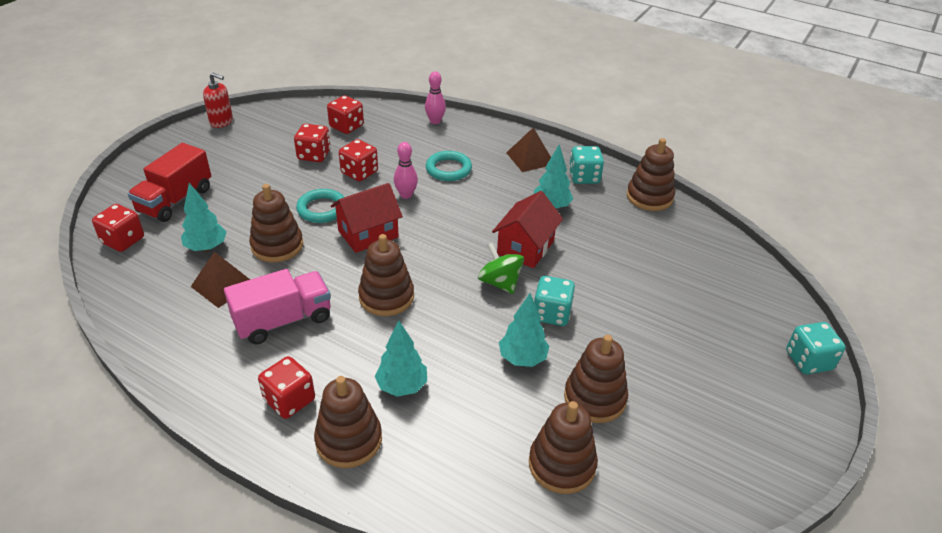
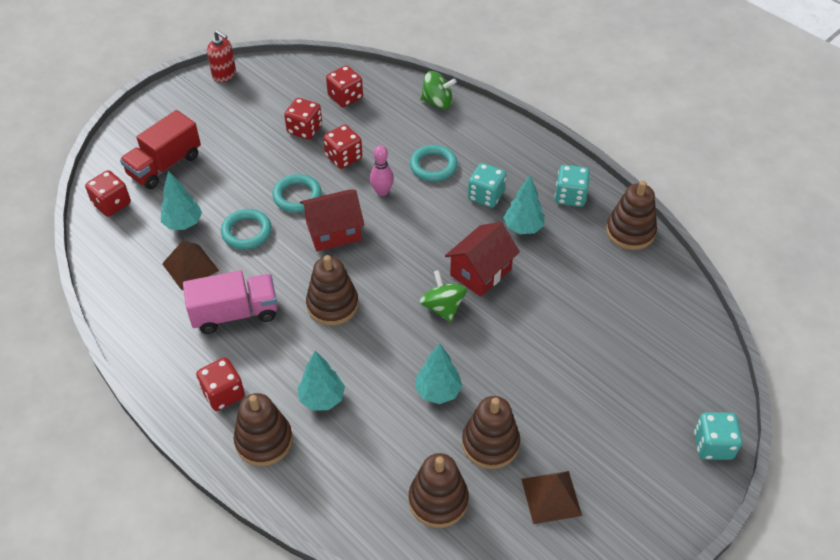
camera: 15 degrees right, 10 degrees up
(277, 246) = (246, 232): brown stacking toy -> turquoise ring
(435, 121) = (437, 102): pink bowling pin -> green spinning top
(530, 158) = (522, 164): brown pyramid -> brown pyramid (551, 497)
(551, 314) = (481, 350): turquoise dice -> turquoise dice (486, 196)

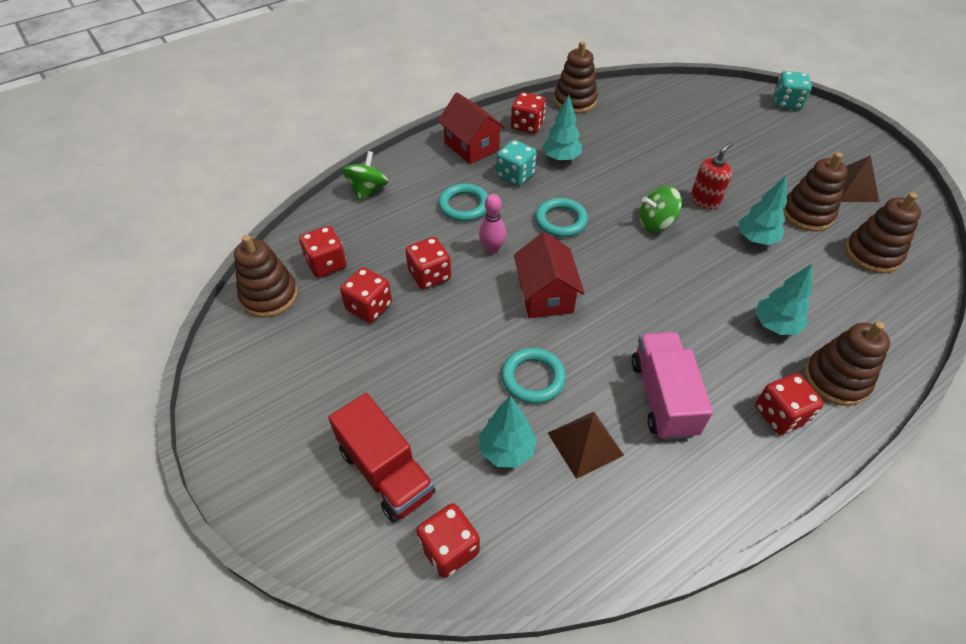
camera: 80 degrees left, 0 degrees up
(224, 75) = (221, 388): red soap dispenser -> red soap dispenser (705, 200)
(297, 196) = (482, 323): turquoise ring -> turquoise ring (560, 221)
(332, 305) = (651, 306): brown stacking toy -> brown stacking toy (269, 296)
(480, 272) = (613, 193): red house -> red house (471, 146)
(570, 196) = (527, 125): turquoise dice -> red dice

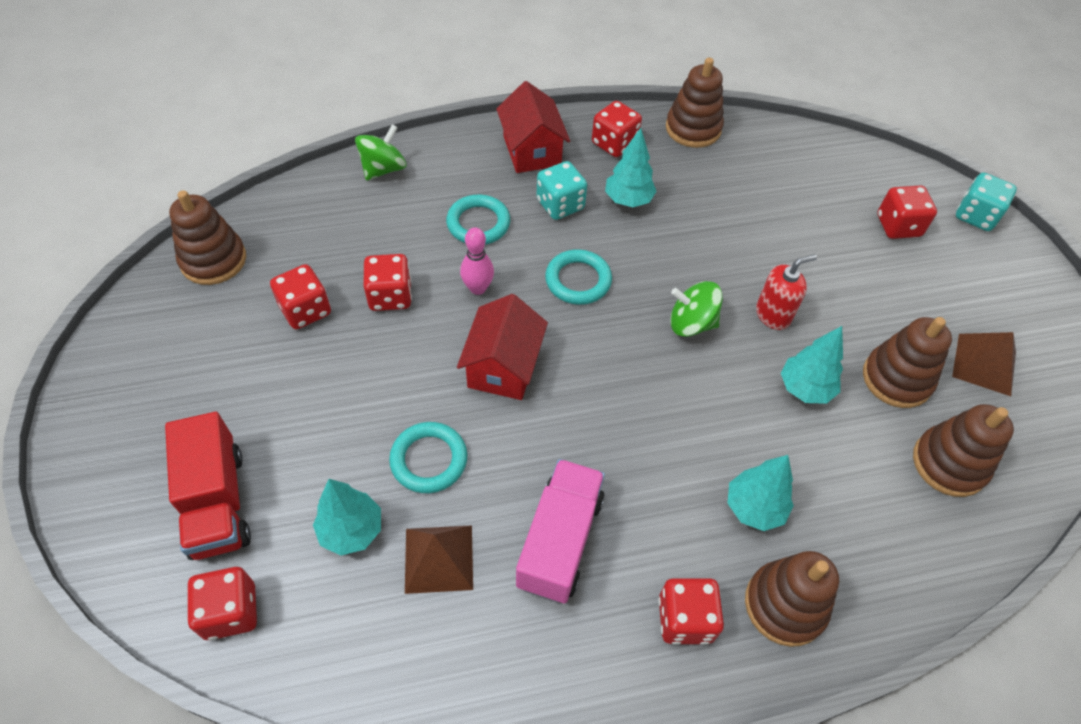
camera: 20 degrees right, 5 degrees up
(326, 264) = (290, 243): red dice -> red dice (898, 226)

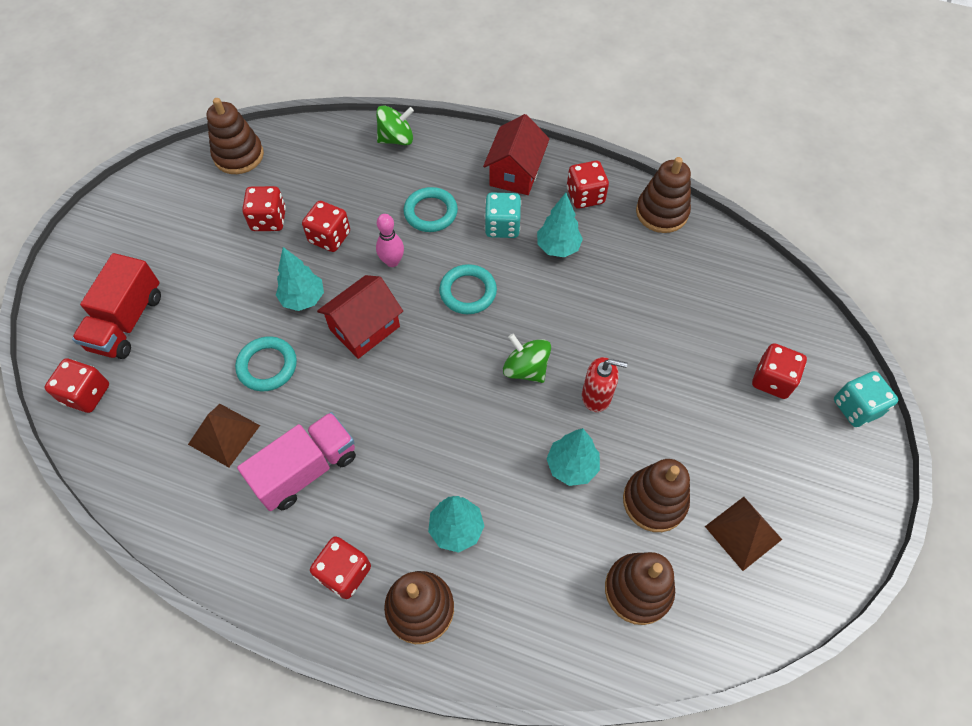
camera: 35 degrees right, 5 degrees up
(351, 530) = (187, 385): turquoise tree -> turquoise tree (303, 299)

